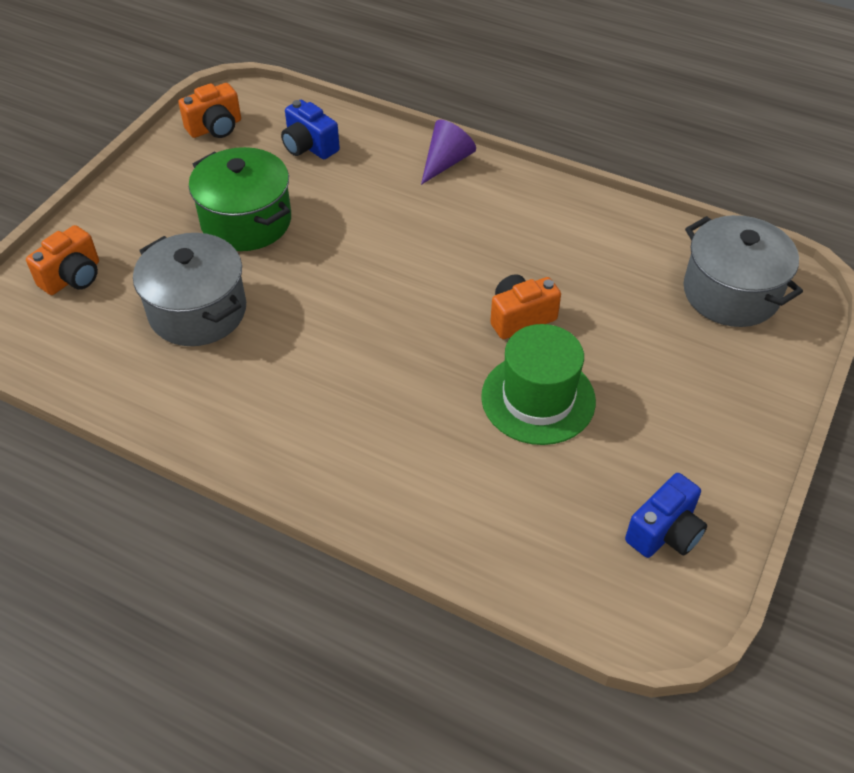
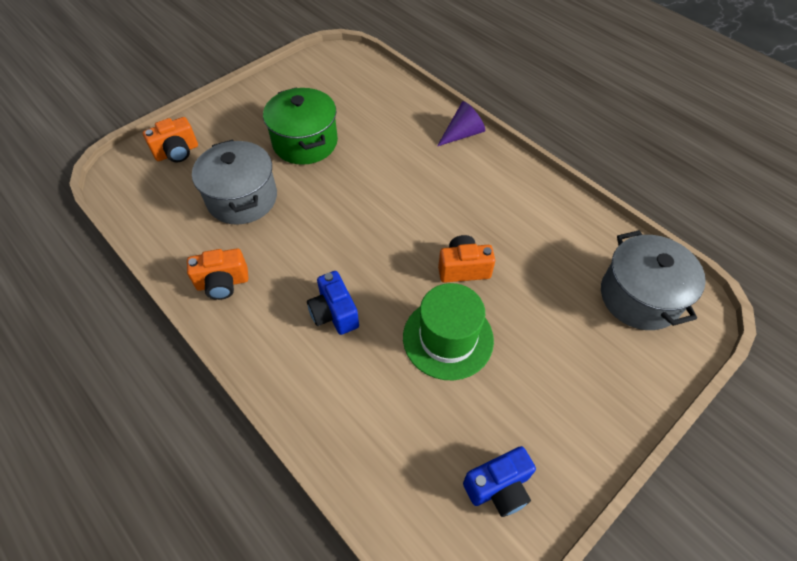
camera: 20 degrees right, 5 degrees up
(215, 128) = (317, 72): orange camera -> orange camera (223, 283)
(309, 146) = (372, 99): blue camera -> blue camera (334, 313)

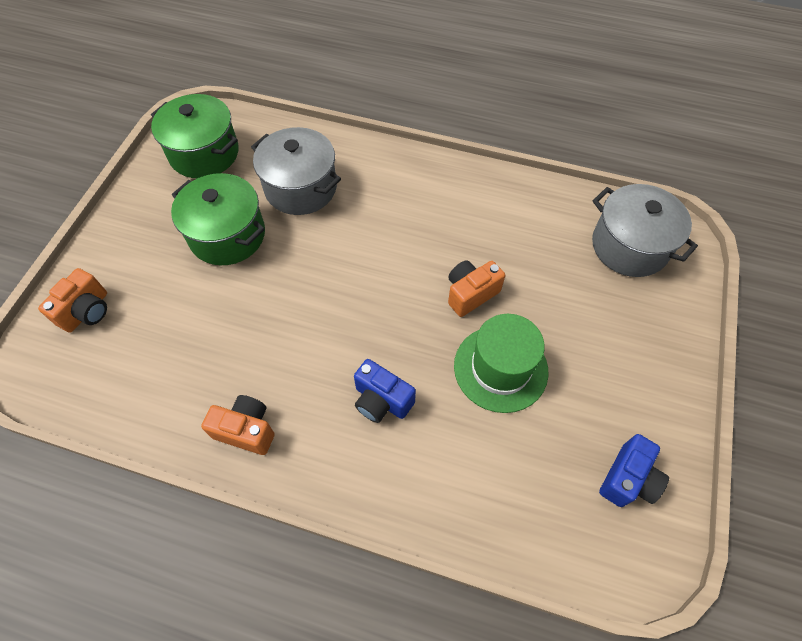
camera: 30 degrees left, 5 degrees up
(223, 283) = (246, 430): orange camera -> orange camera turned 120 degrees counterclockwise
(242, 198) = (202, 328): grey pot -> grey pot (301, 188)
(329, 79) = (204, 153): none -> green pot
(462, 134) = (382, 157): purple cone -> none

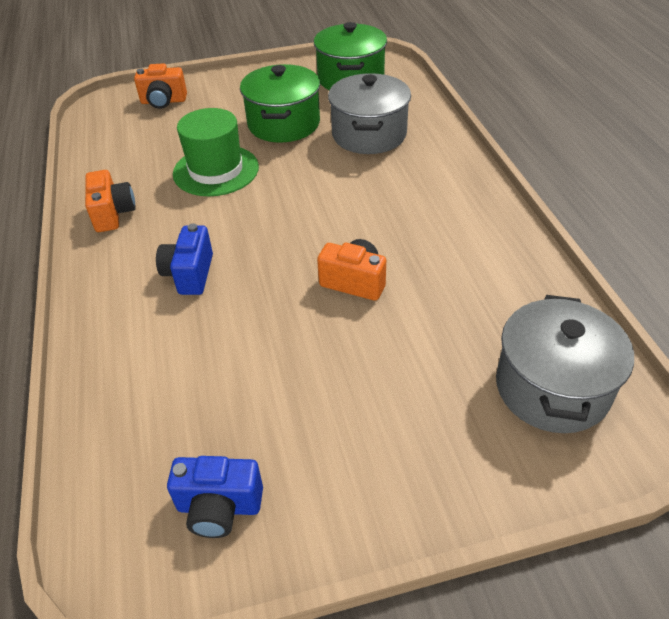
camera: 60 degrees right, 15 degrees down
(500, 368) = (284, 340): green hat -> green hat (216, 170)

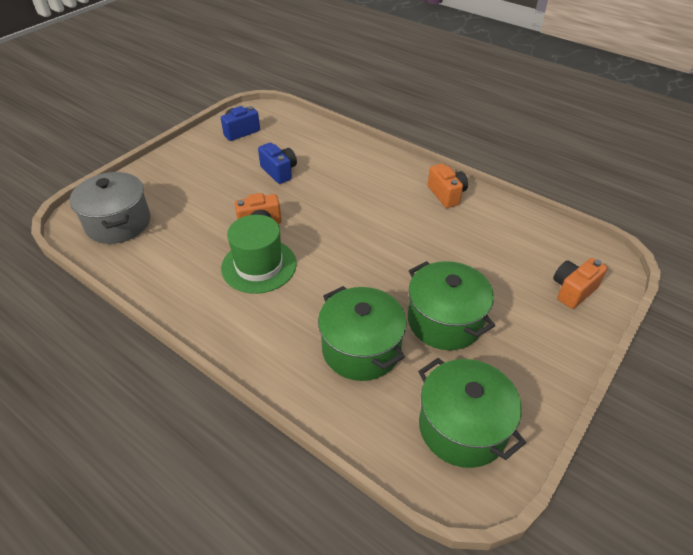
camera: 140 degrees right, 0 degrees up
(113, 214) = (446, 194): orange camera -> orange camera turned 150 degrees counterclockwise
(189, 274) = (355, 188): blue camera -> blue camera (279, 172)
(216, 170) = (433, 251): green hat -> green hat (259, 266)
(369, 134) = (361, 349): grey pot -> green pot

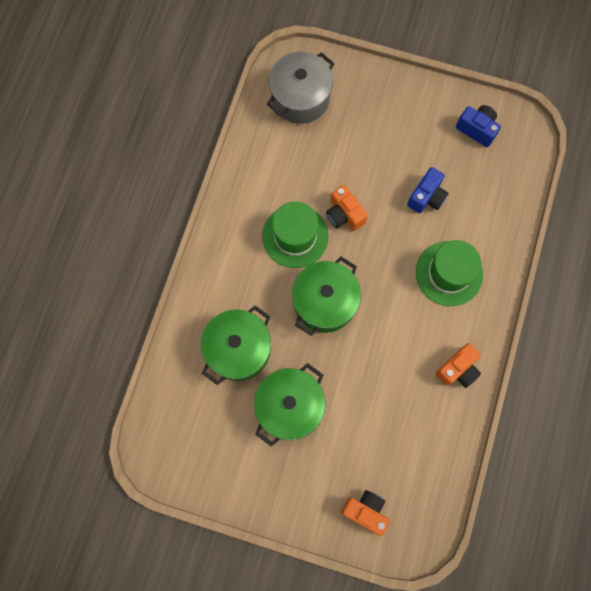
camera: 70 degrees right, 30 degrees up
(356, 177) = (449, 273): none -> green hat
(462, 427) = (195, 442): green pot -> green pot (324, 302)

